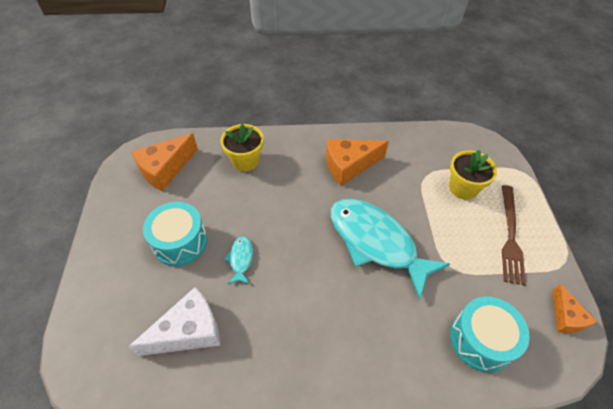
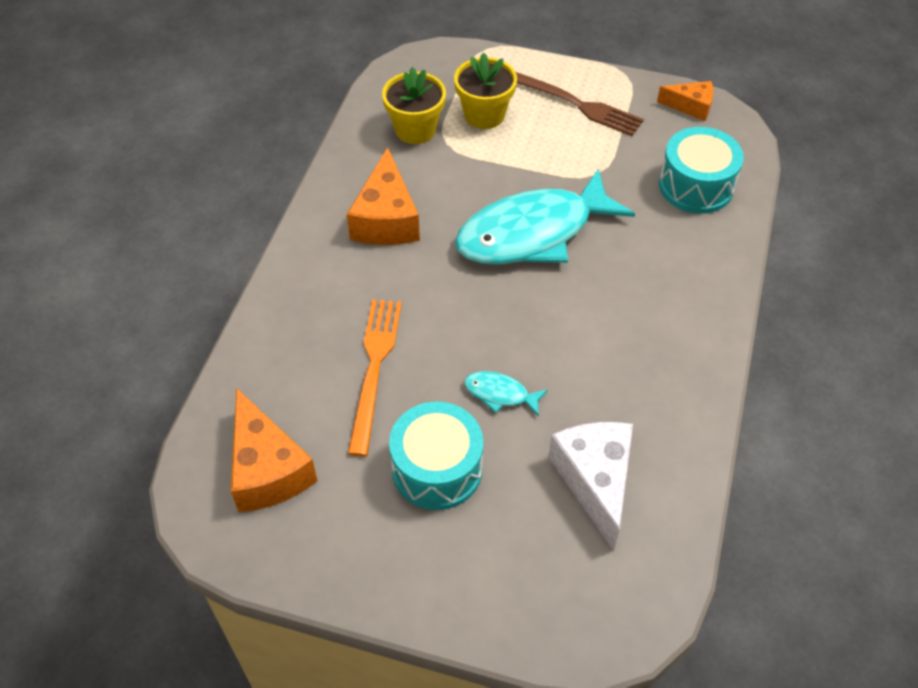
camera: 70 degrees left, 0 degrees up
(240, 193) = (374, 368): none -> orange fork
(245, 161) = (308, 346): yellow flower pot -> yellow flower pot (415, 129)

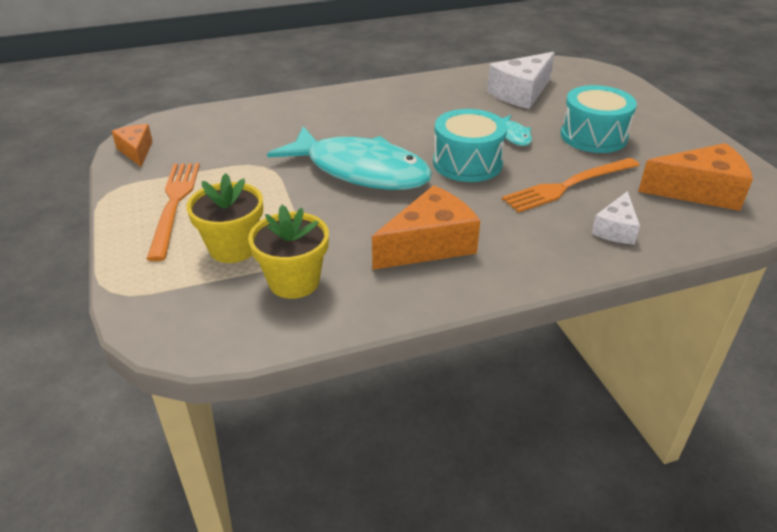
camera: 125 degrees left, 15 degrees down
(267, 469) = (699, 191): orange cheese -> orange cheese turned 60 degrees clockwise
(288, 350) = (615, 229): none -> white cheese
(575, 103) = (174, 204): brown fork -> orange fork
(696, 186) = (238, 126): turquoise drum -> turquoise drum (467, 163)

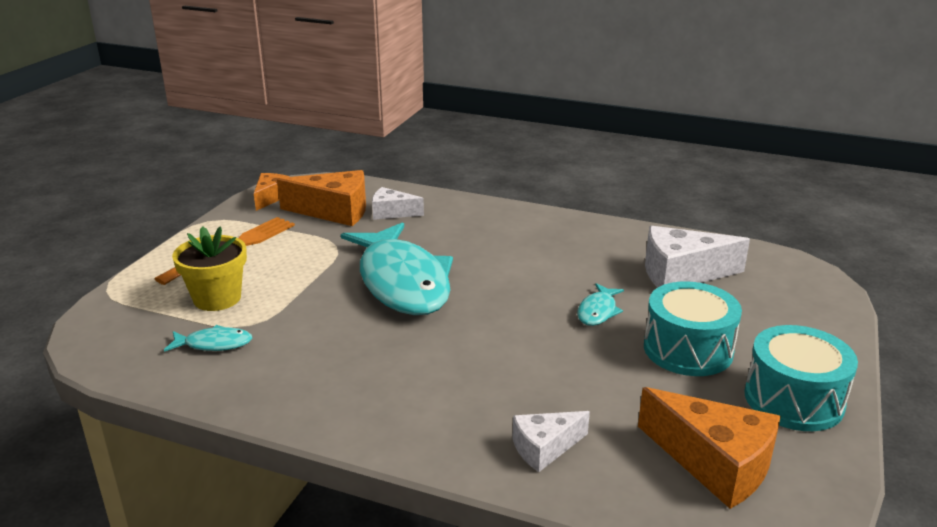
camera: 40 degrees right, 10 degrees down
(266, 125) = (391, 213): none -> white cheese
(294, 281) = (214, 344): yellow flower pot -> turquoise fish
(429, 245) = (353, 370): orange cheese -> orange cheese (334, 211)
(467, 163) = (506, 317): turquoise drum -> turquoise drum (793, 399)
(568, 186) = (570, 384): orange fork -> none

